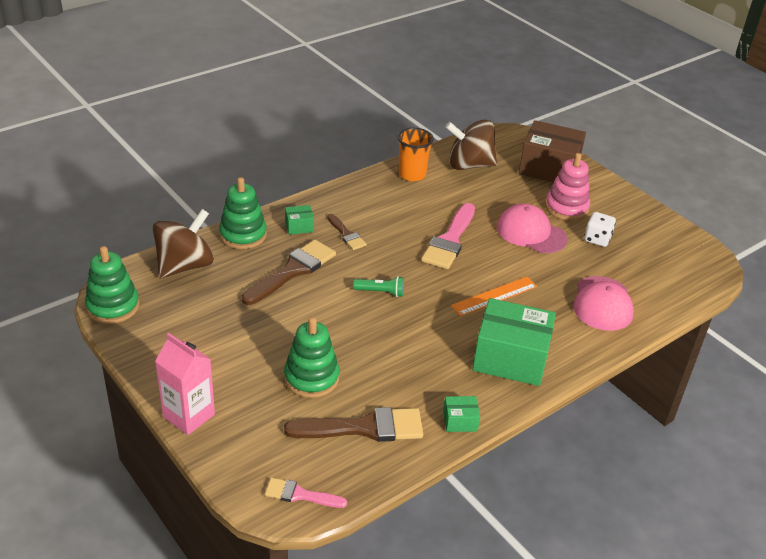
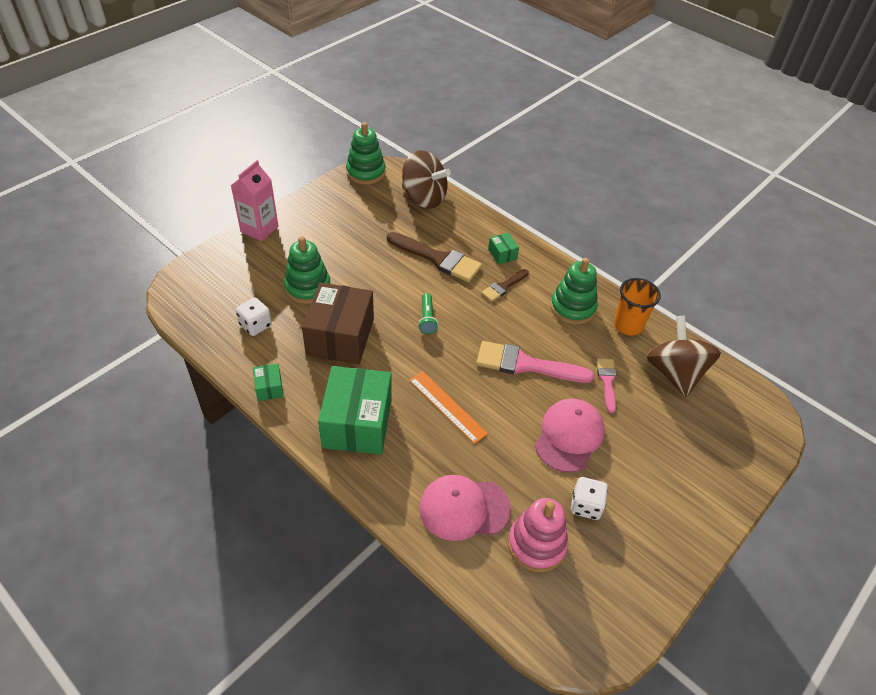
camera: 80 degrees right, 10 degrees up
(243, 235) = (476, 222): green stacking toy -> green stacking toy (572, 308)
(300, 495) = (186, 297): pink brush -> pink brush (607, 381)
(364, 428) = (255, 325): brown brush -> white dice
(549, 168) = (713, 453): brown box -> brown box (340, 337)
(566, 208) = (636, 472): pink stacking toy -> pink stacking toy (536, 544)

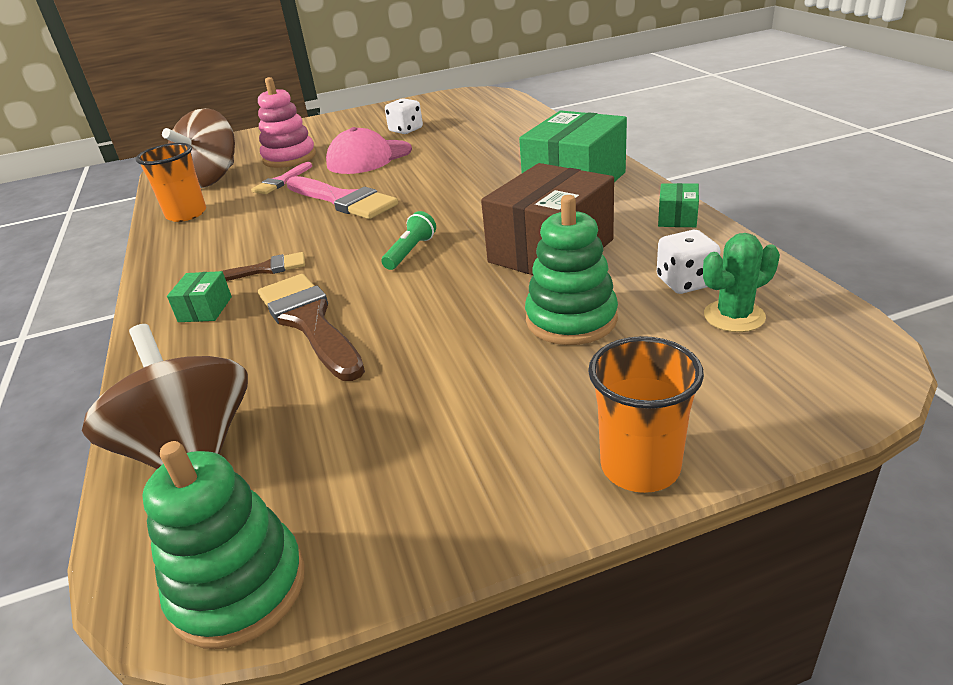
camera: 145 degrees left, 15 degrees down
(229, 306) = (734, 316): none -> green cactus
(259, 229) = (640, 466): pink carton -> orange cup
(447, 406) = (463, 183): orange ruler -> none
(464, 508) = (507, 136): pink cap -> none
(536, 544) = (466, 120): pink stacking toy -> pink stacking toy (289, 158)
(572, 308) = (216, 236): green stacking toy -> none

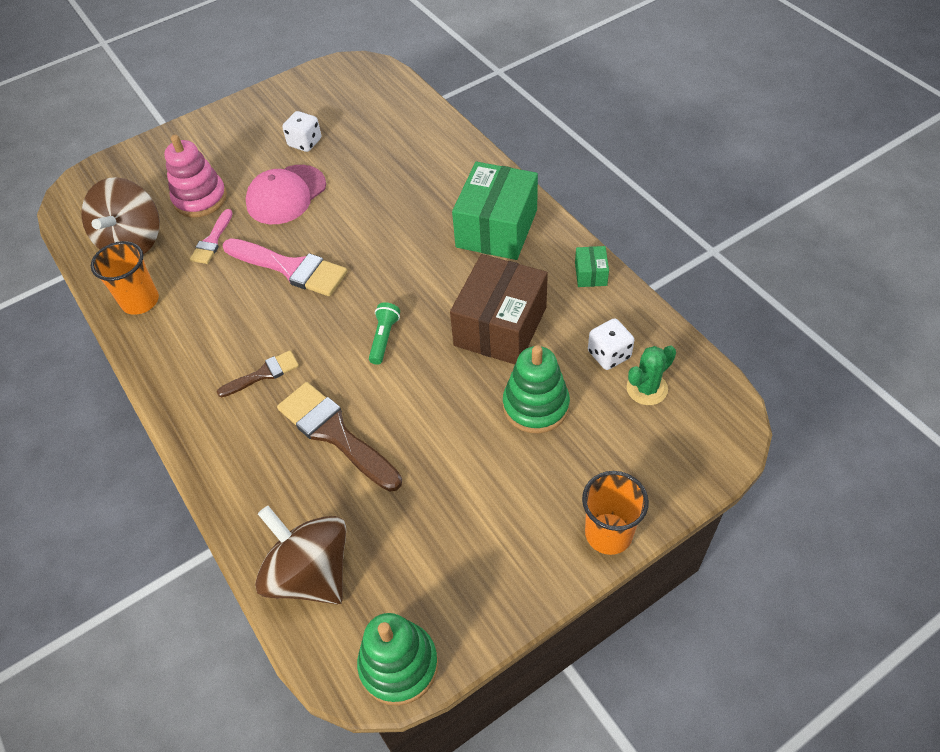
camera: 15 degrees left, 20 degrees up
(205, 309) = (237, 430): green box -> none

